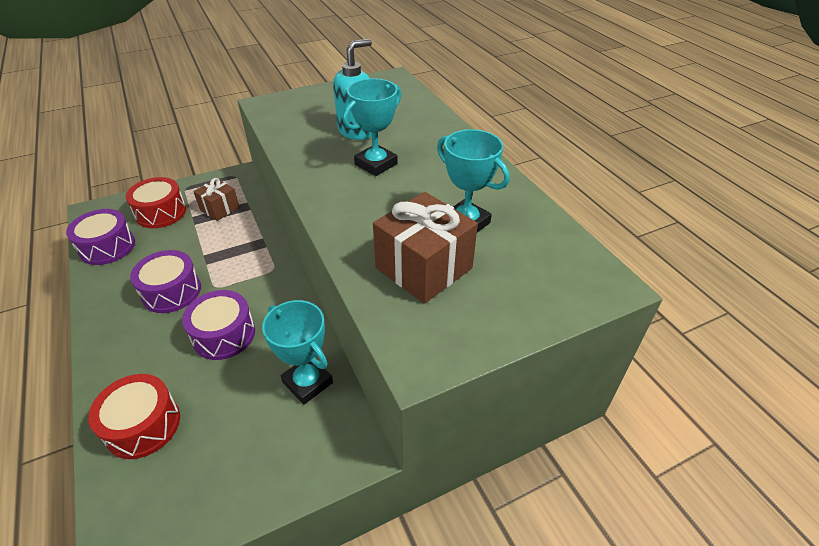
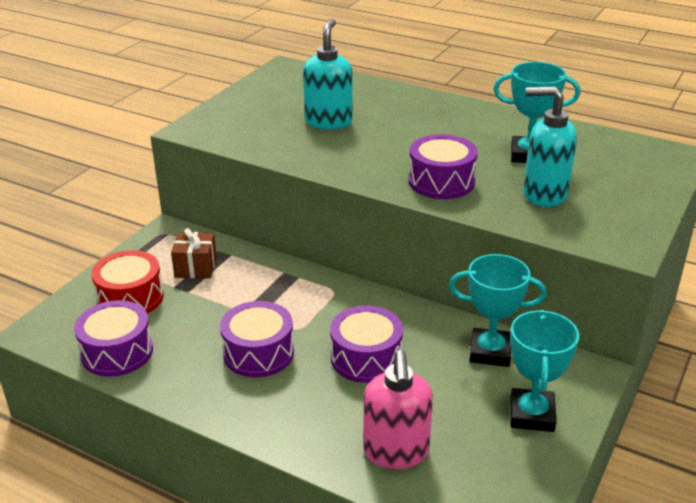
camera: 35 degrees left, 10 degrees down
(143, 425) = (396, 452): red drum -> pink soap dispenser
(360, 216) = (441, 182): none -> purple drum
(376, 164) = (390, 141): turquoise trophy -> turquoise trophy (532, 415)
(424, 268) = (544, 194): brown gift -> turquoise soap dispenser

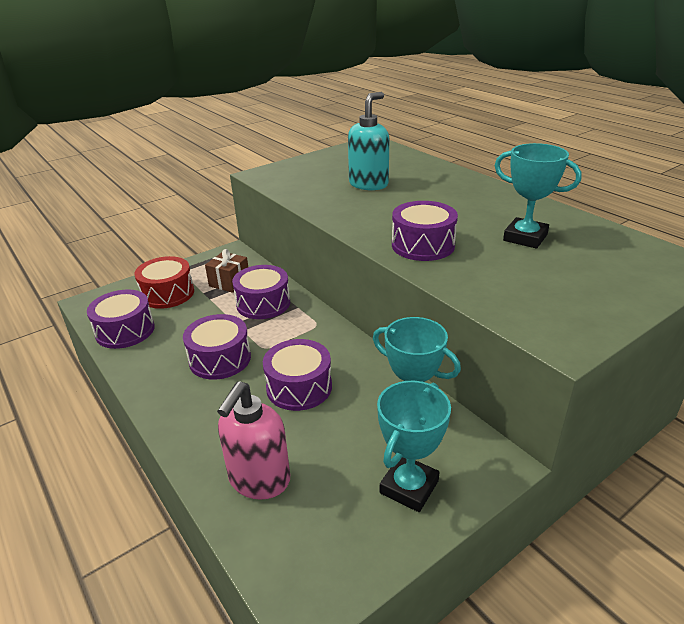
camera: 25 degrees right, 0 degrees up
(256, 282) = (263, 303): none -> purple drum
(544, 194) = (513, 274): turquoise soap dispenser -> none

